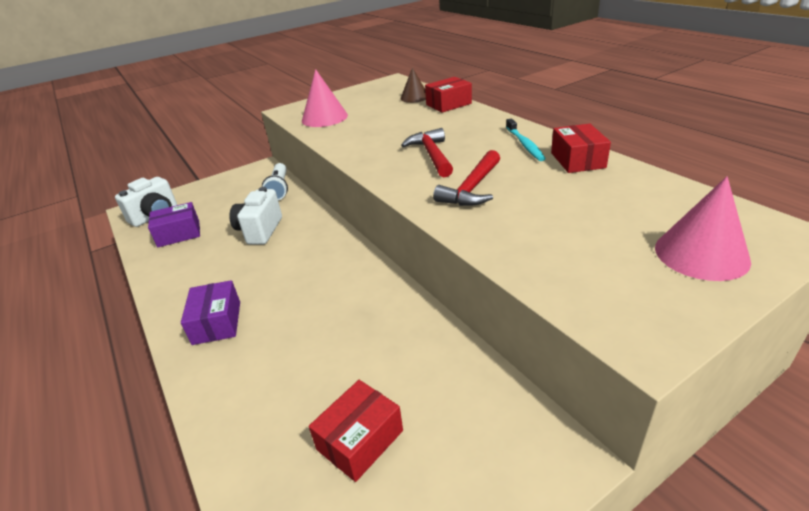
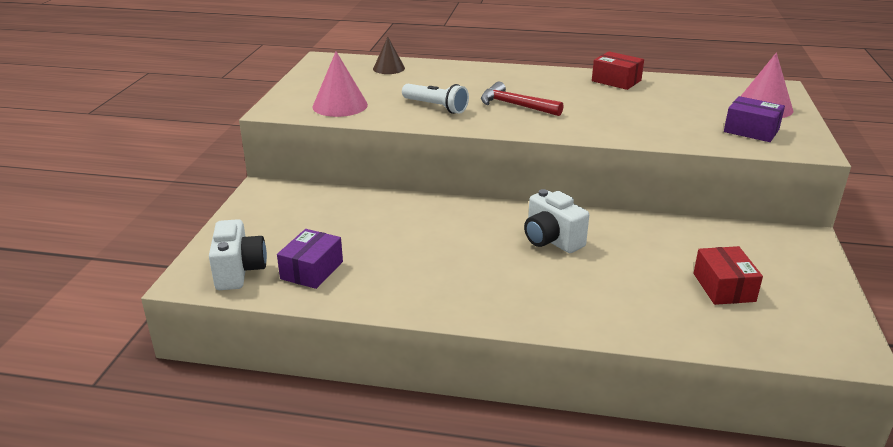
camera: 50 degrees left, 5 degrees down
(217, 322) = (511, 296): purple box -> purple box (751, 131)
(260, 231) = (396, 232): white camera -> white camera (551, 240)
(279, 189) = (333, 197): white flashlight -> white flashlight (436, 107)
(448, 104) = (436, 67): red box -> none
(472, 188) = (593, 116): red hammer -> none
(524, 144) = (563, 80): turquoise toothbrush -> none

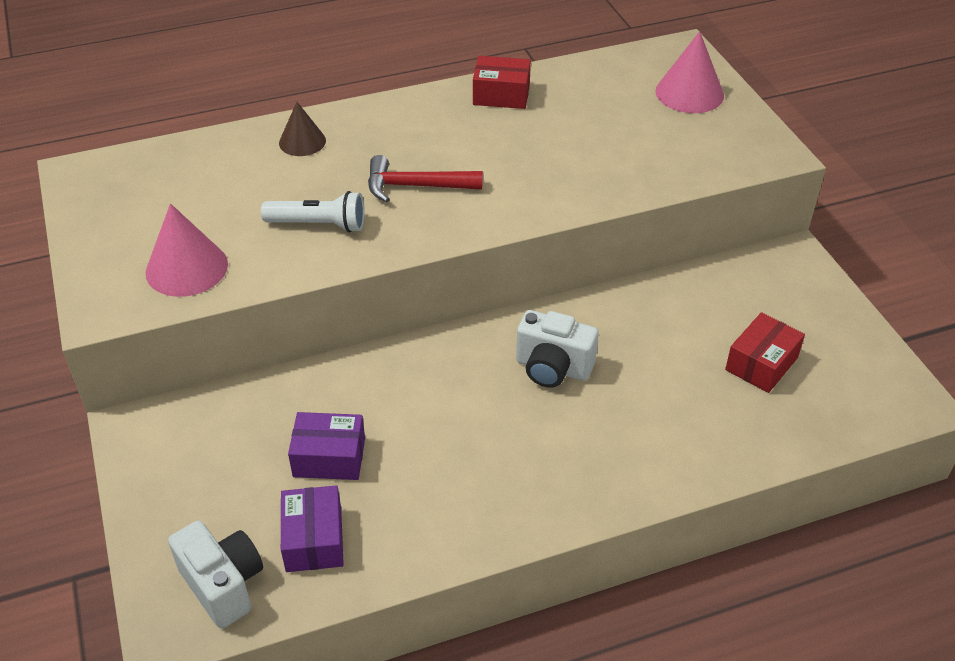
camera: 30 degrees left, 15 degrees up
(389, 68) = (190, 163): brown cone -> brown cone (302, 141)
(724, 287) = (761, 364): red box -> red box turned 75 degrees clockwise
(751, 131) = (702, 141): purple box -> purple box (329, 457)

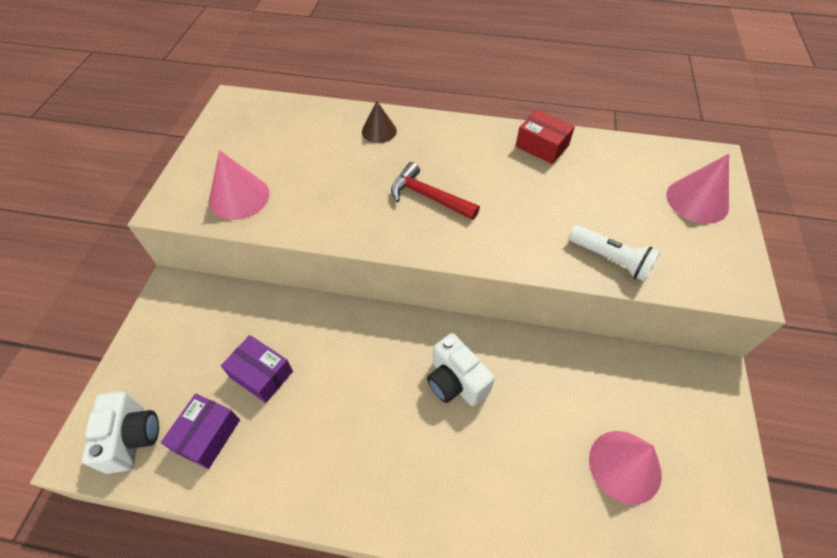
camera: 30 degrees right, 10 degrees up
(319, 225) = (342, 200): white flashlight -> white flashlight (611, 259)
(761, 364) = (625, 466): red box -> pink cone

